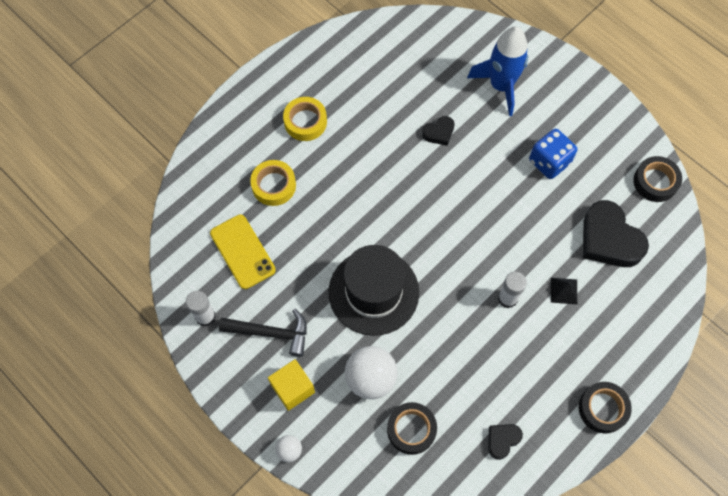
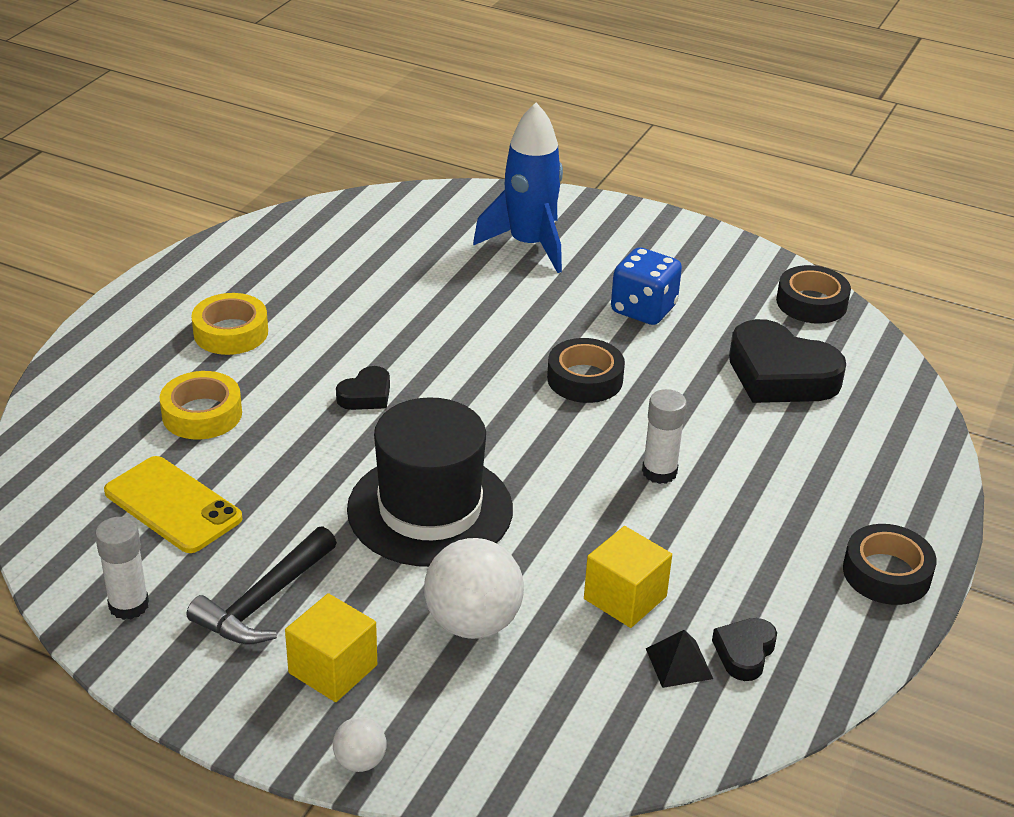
camera: 20 degrees left, 30 degrees down
(271, 333) = (264, 601): black hammer -> black hammer turned 135 degrees clockwise
(411, 429) = (577, 676): black tape -> black tape (585, 379)
(439, 133) = (456, 308): black heart -> black heart (366, 395)
(454, 384) = (625, 598): none -> yellow cube
(564, 291) = (744, 445): black pyramid -> black pyramid (679, 663)

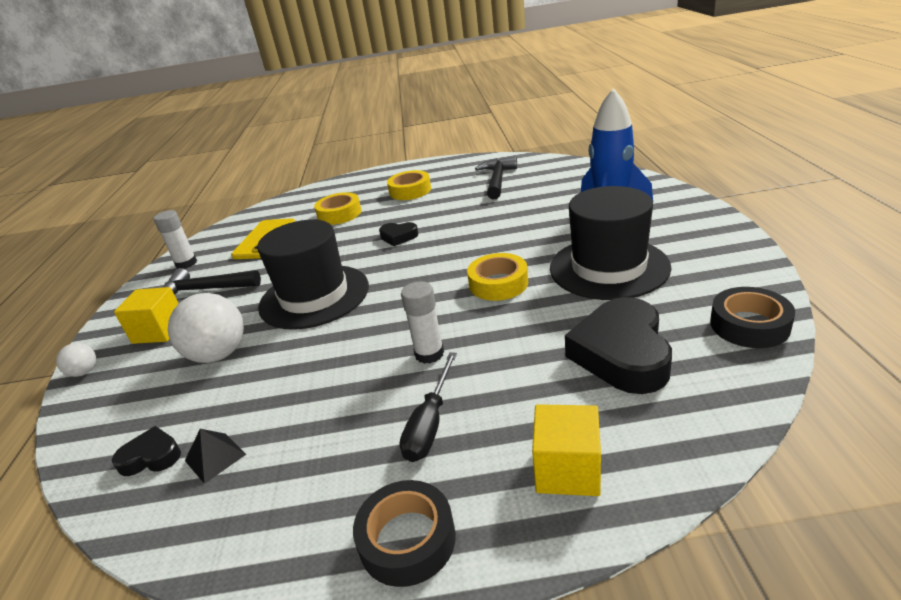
camera: 65 degrees right, 5 degrees down
(323, 263) = (497, 180): none -> black hammer
(585, 379) = (498, 283): black tape -> yellow tape
(625, 598) = (276, 400): yellow cube -> yellow cube (567, 469)
(643, 309) = (608, 267): blue dice -> black hat
(744, 653) = (243, 488): black heart -> black heart (151, 457)
(765, 512) = (430, 424): none -> black screwdriver

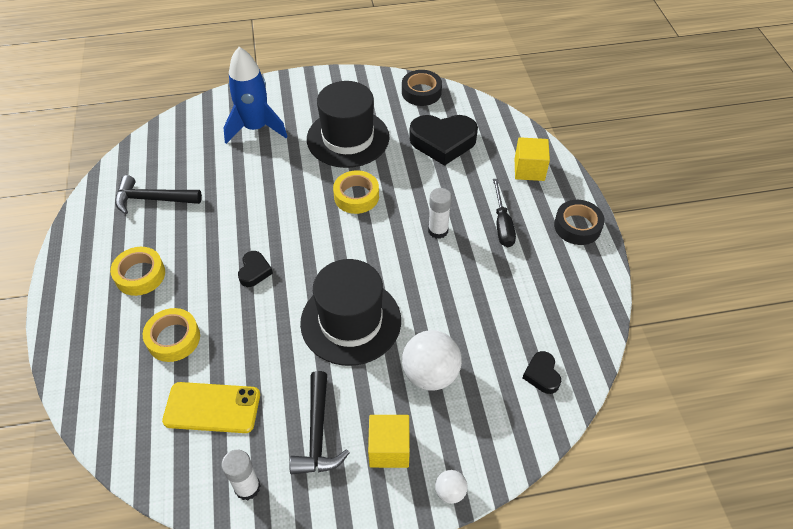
camera: 100 degrees left, 20 degrees up
(215, 457) = (538, 333): black pyramid -> none
(430, 424) = (502, 224): black screwdriver -> black screwdriver turned 75 degrees clockwise

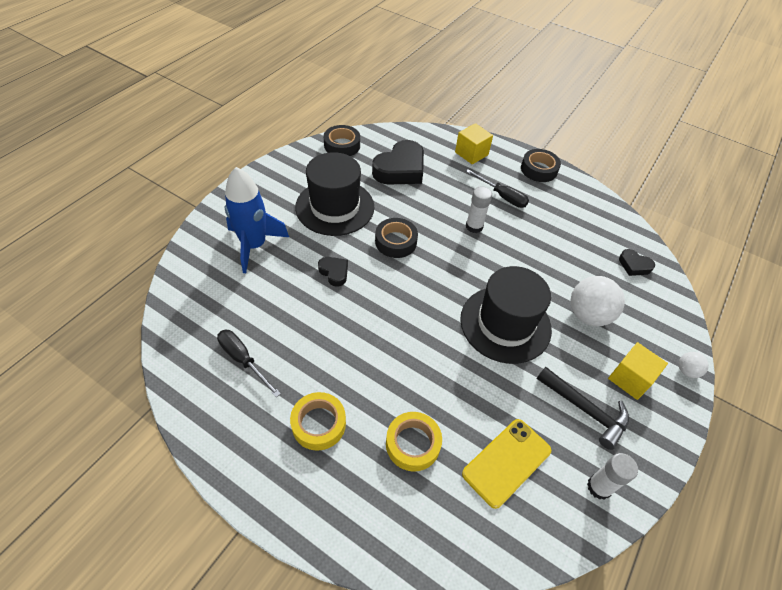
camera: 50 degrees left, 0 degrees up
(152, 199) = (243, 360): black hammer -> black screwdriver
(254, 271) = (400, 346): black heart -> black heart (334, 272)
(356, 196) = (396, 242): yellow tape -> black tape

